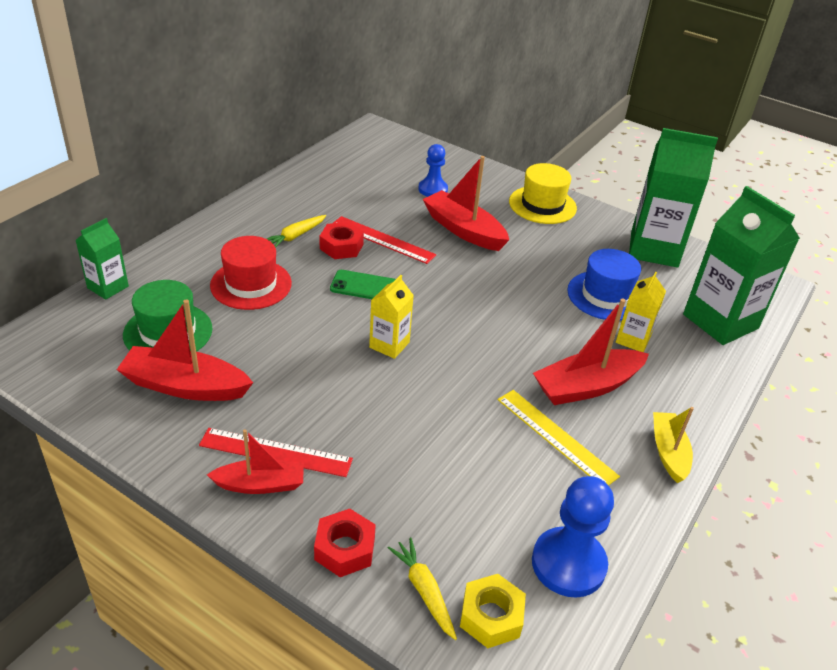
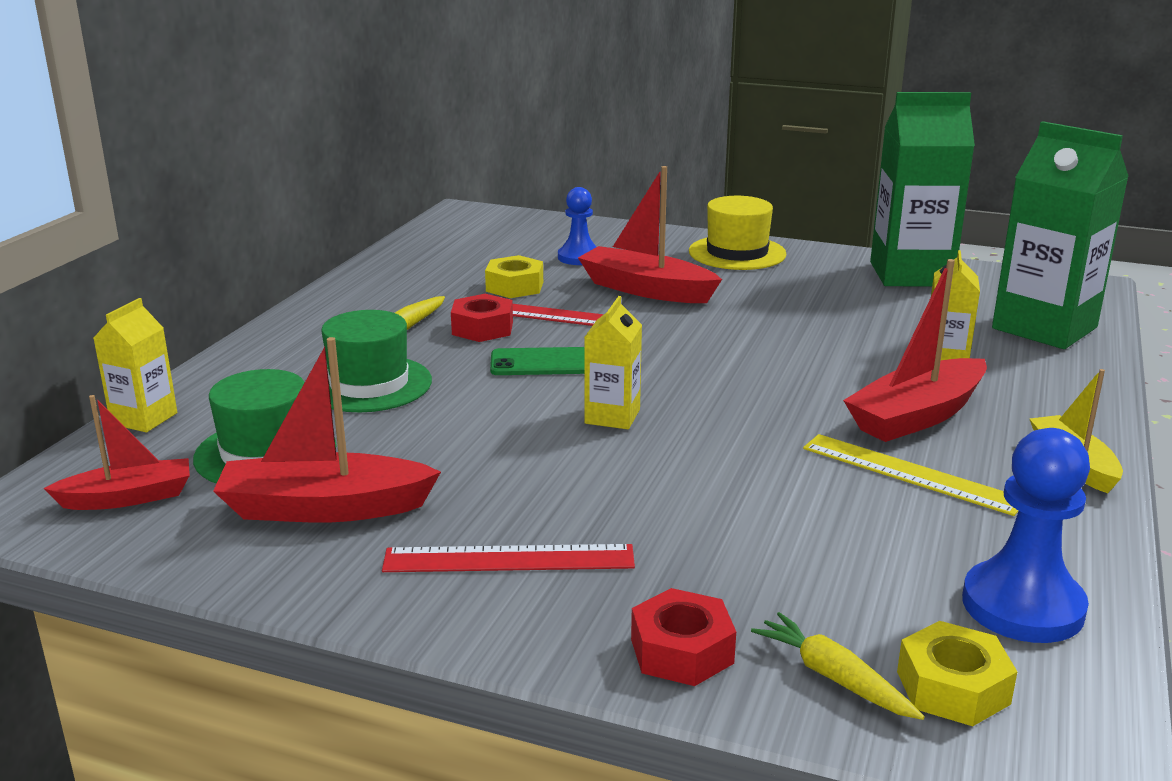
camera: 10 degrees left, 15 degrees down
(108, 287) = (144, 418): green carton -> yellow carton
(251, 284) = (369, 384): red hat -> green hat
(260, 484) = (505, 600): red boat -> red boat (128, 498)
(378, 210) = (514, 286): none -> yellow nut
(606, 296) = (879, 325): blue hat -> none

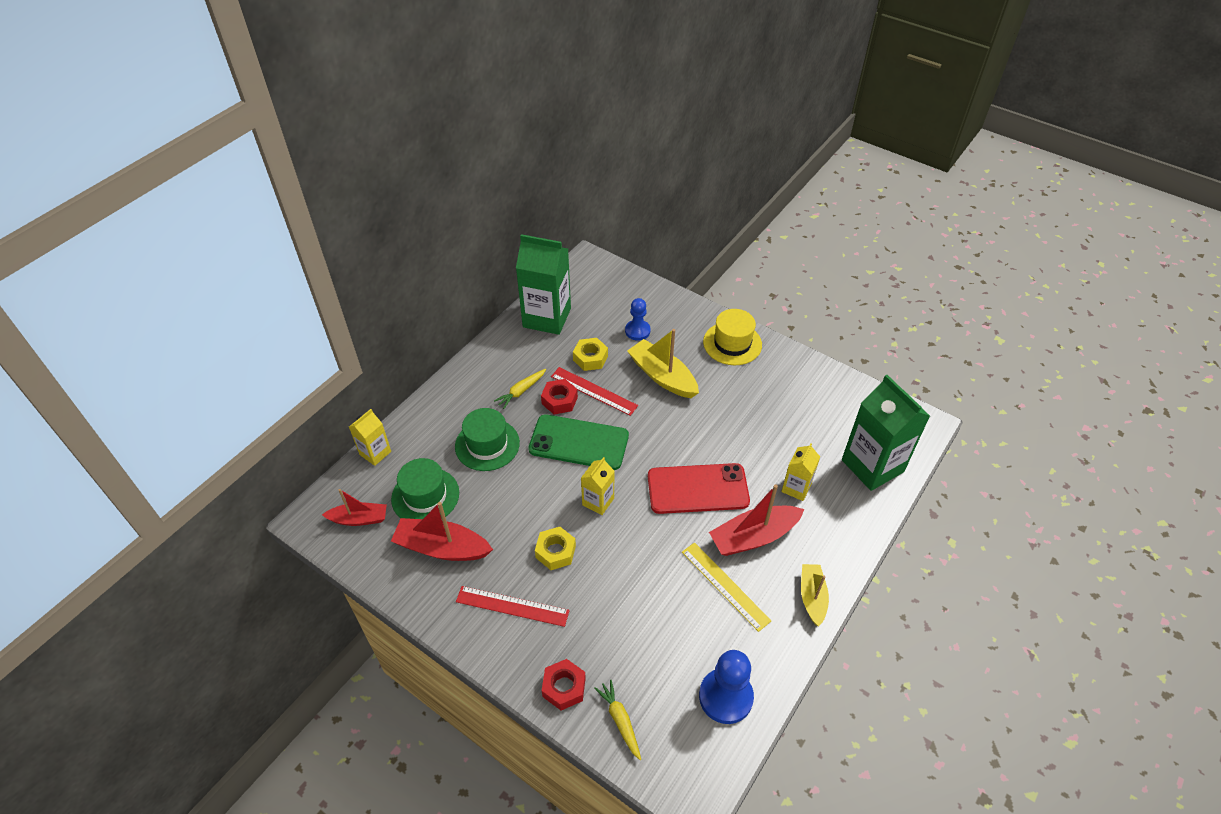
camera: 15 degrees right, 25 degrees up
(540, 363) = (579, 442): green phone -> green phone, size x1.77
(646, 290) = (662, 376): red boat -> yellow boat
(782, 382) = (698, 489): none -> red phone
(911, 274) = (825, 389): green carton -> green carton (547, 317)
(952, 687) = (667, 740): yellow nut -> yellow nut (555, 552)

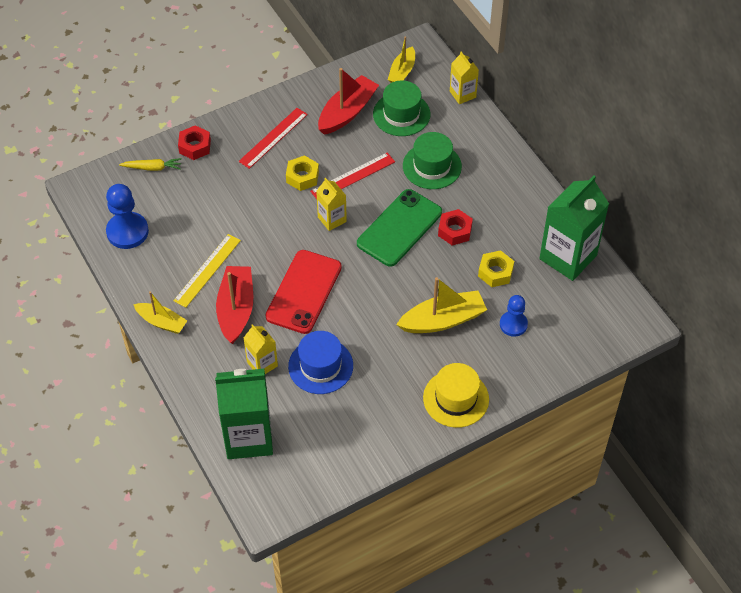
camera: 115 degrees right, 5 degrees up
(359, 519) = (402, 72): red boat -> yellow boat
(521, 391) = (480, 207): yellow carrot -> none
(594, 391) = (453, 260): red ruler -> red ruler (353, 176)
(725, 585) = (207, 270): yellow ruler -> yellow ruler turned 45 degrees counterclockwise
(766, 443) = (320, 366): none -> blue hat

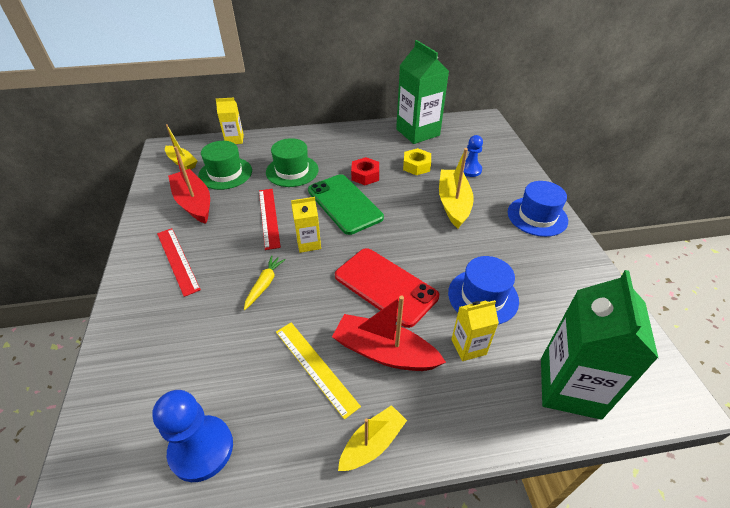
camera: 70 degrees left, 10 degrees down
(152, 168) = (121, 387): yellow carrot -> yellow carrot (264, 284)
(195, 146) = (129, 332): red nut -> none
(302, 177) = (243, 251): yellow nut -> none
(456, 398) = (537, 216): yellow hat -> blue hat

